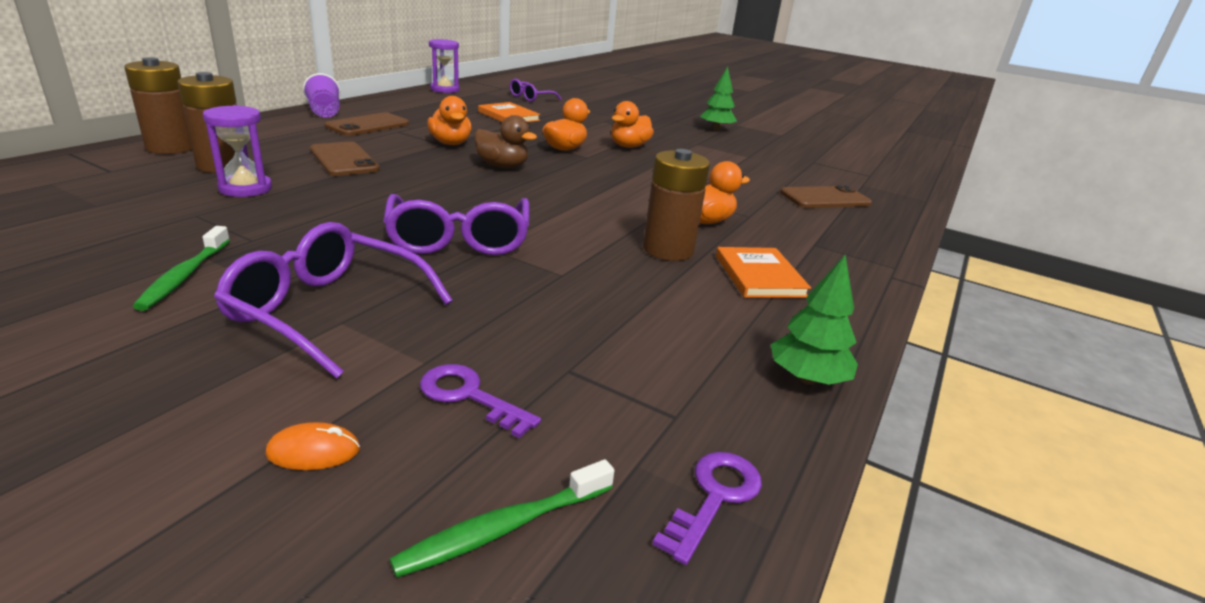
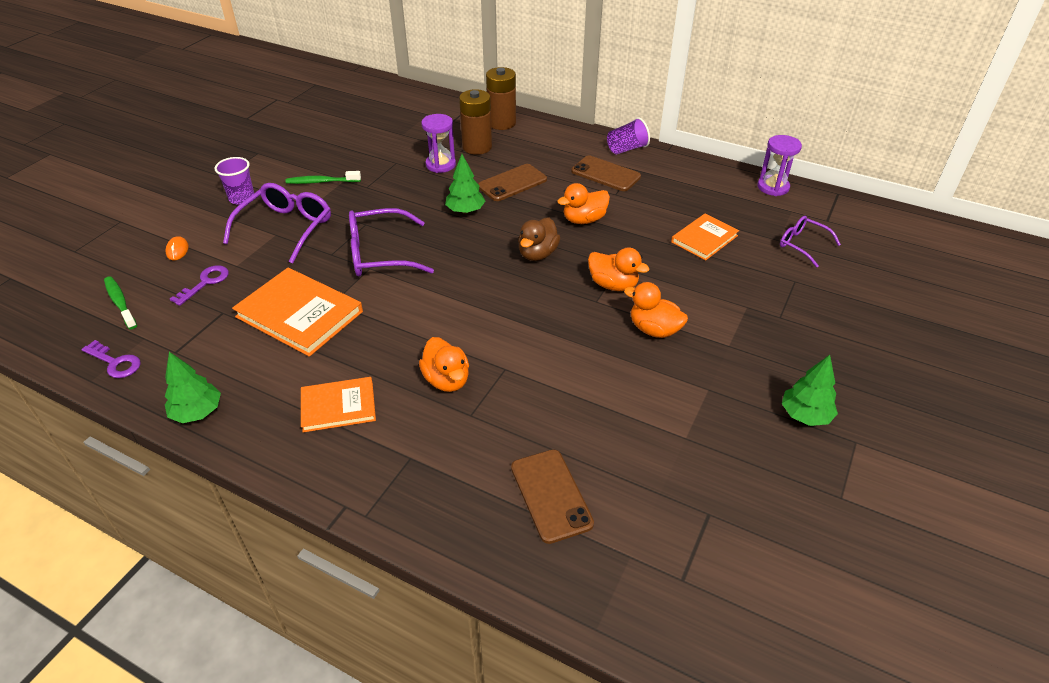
camera: 90 degrees right, 15 degrees up
(146, 367) = (242, 198): none -> purple cup
(387, 186) = (465, 211): none -> green tree
(585, 299) = (299, 314): none -> orange book
(668, 250) = (380, 354): brown battery -> none

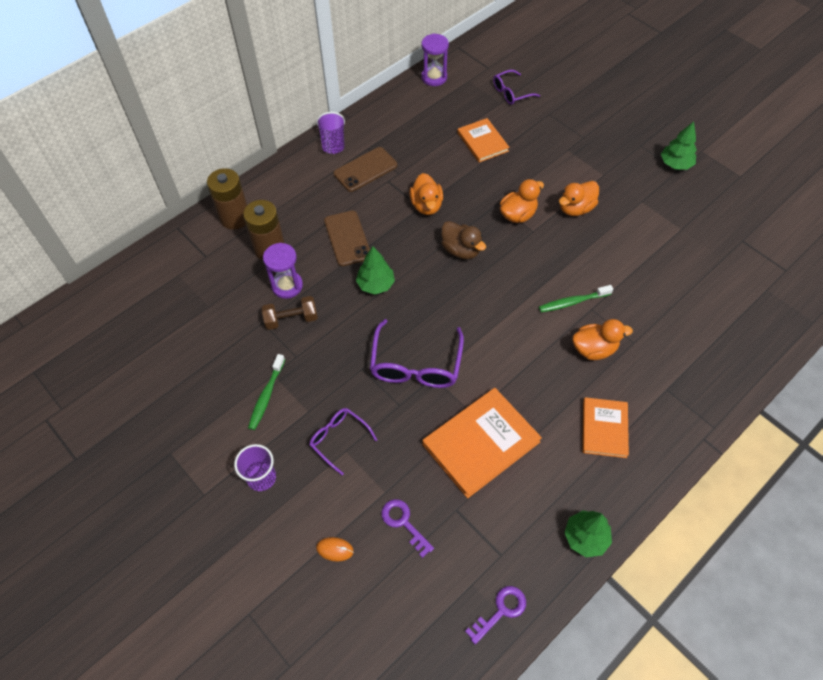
camera: 70 degrees left, 15 degrees up
(120, 302) = (407, 609): green toothbrush -> green toothbrush (572, 302)
(286, 228) = (339, 439): purple glasses -> purple glasses, size x0.59
(405, 175) = (291, 319): none -> brown dumbbell
(551, 495) = (715, 315): brown phone -> none

